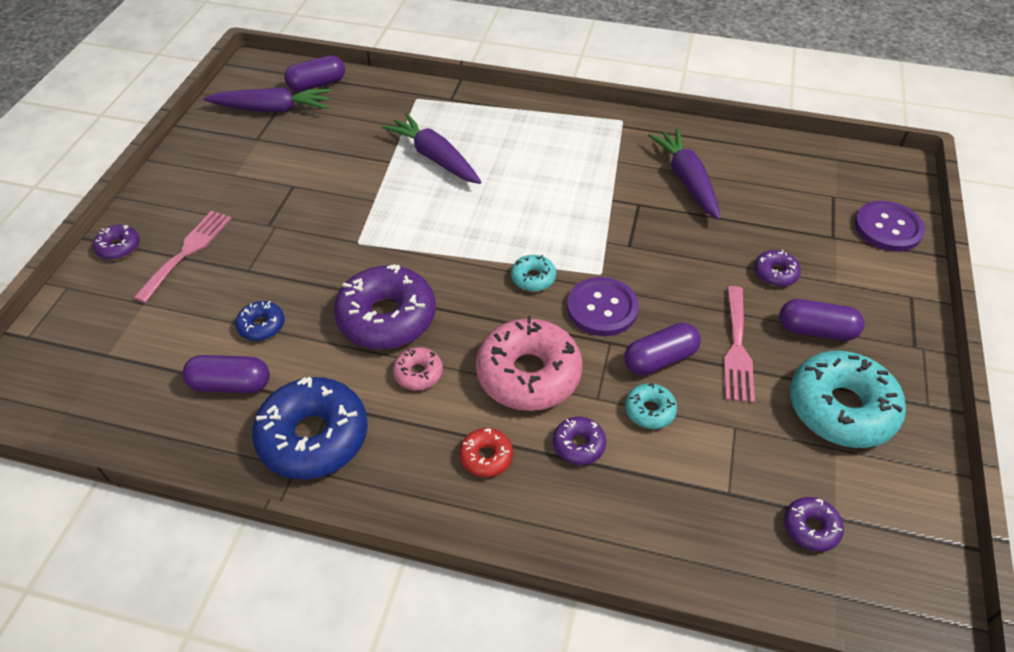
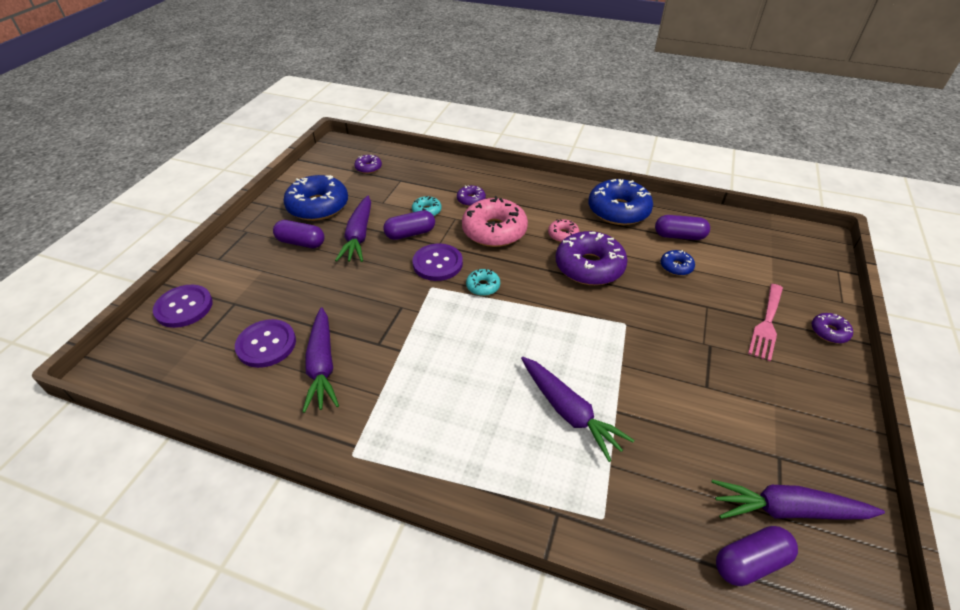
camera: 175 degrees left, 5 degrees down
(486, 457) = (521, 198): red donut -> none
(737, 348) = (359, 236): pink fork -> purple carrot
(759, 195) = (266, 344): none -> purple button
(775, 273) = (301, 278): purple donut -> none
(841, 408) = (318, 206): turquoise donut -> blue donut

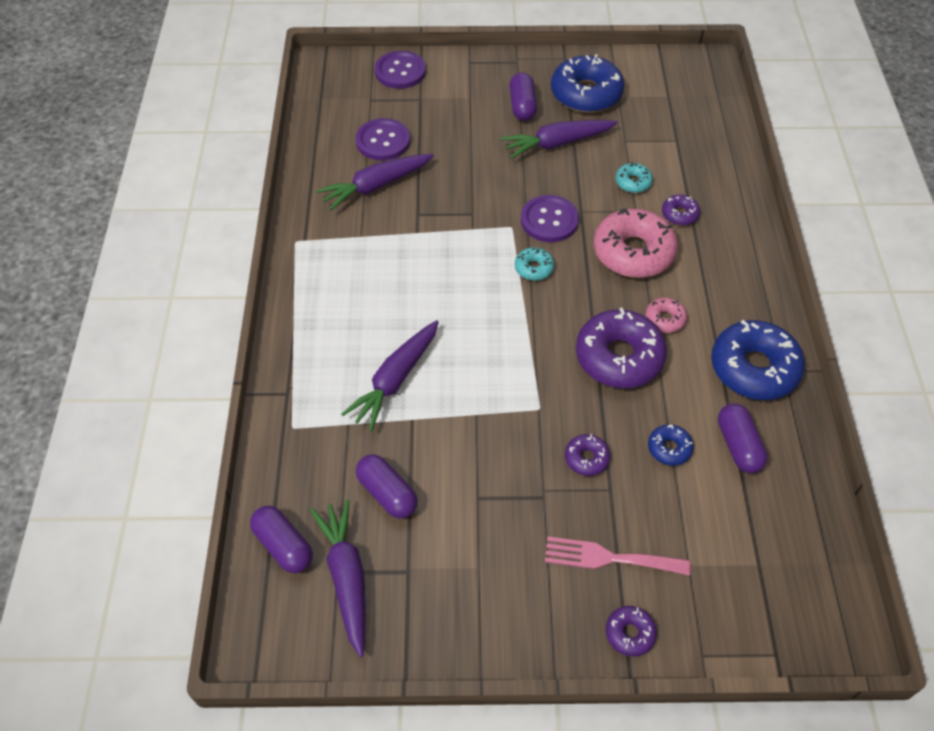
camera: 70 degrees right, 10 degrees up
(368, 168) = (681, 105): purple donut -> purple donut (586, 458)
(410, 233) = (585, 182): purple capsule -> purple capsule (387, 493)

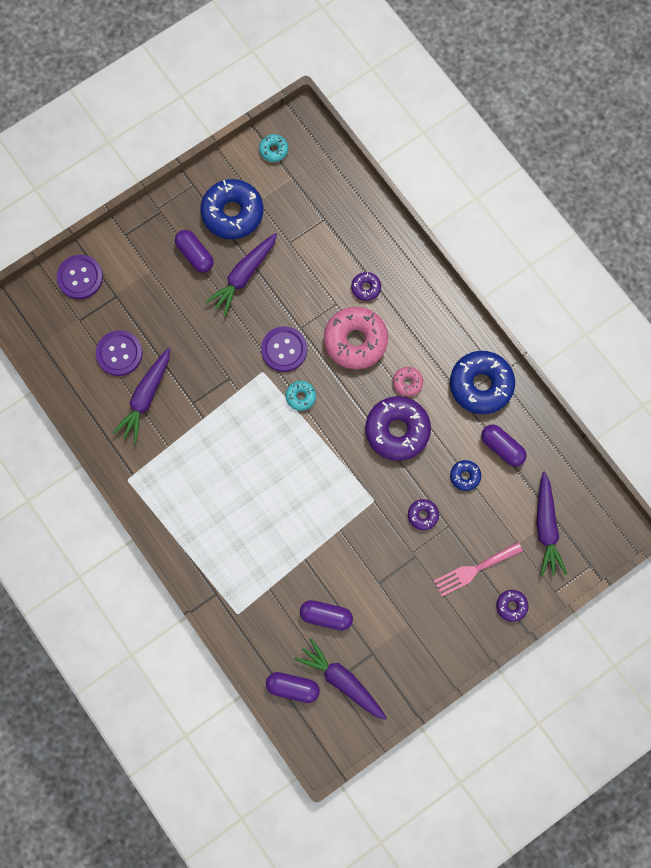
camera: 35 degrees left, 20 degrees up
(395, 380) = (274, 539): purple carrot -> purple carrot (546, 528)
(633, 182) = (318, 279): turquoise donut -> turquoise donut (273, 150)

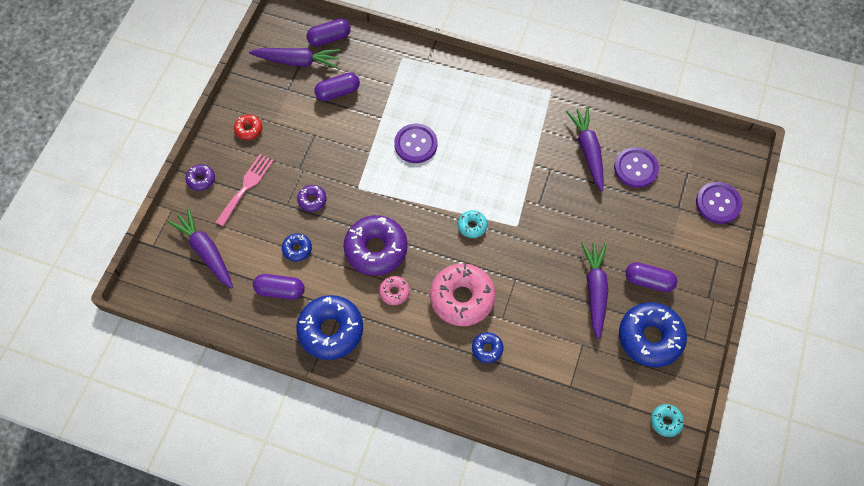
camera: 145 degrees right, 10 degrees down
(284, 349) = (514, 253): purple button -> purple button (415, 144)
(366, 288) = (487, 349): purple donut -> blue donut
(436, 632) = (249, 129): none -> red donut

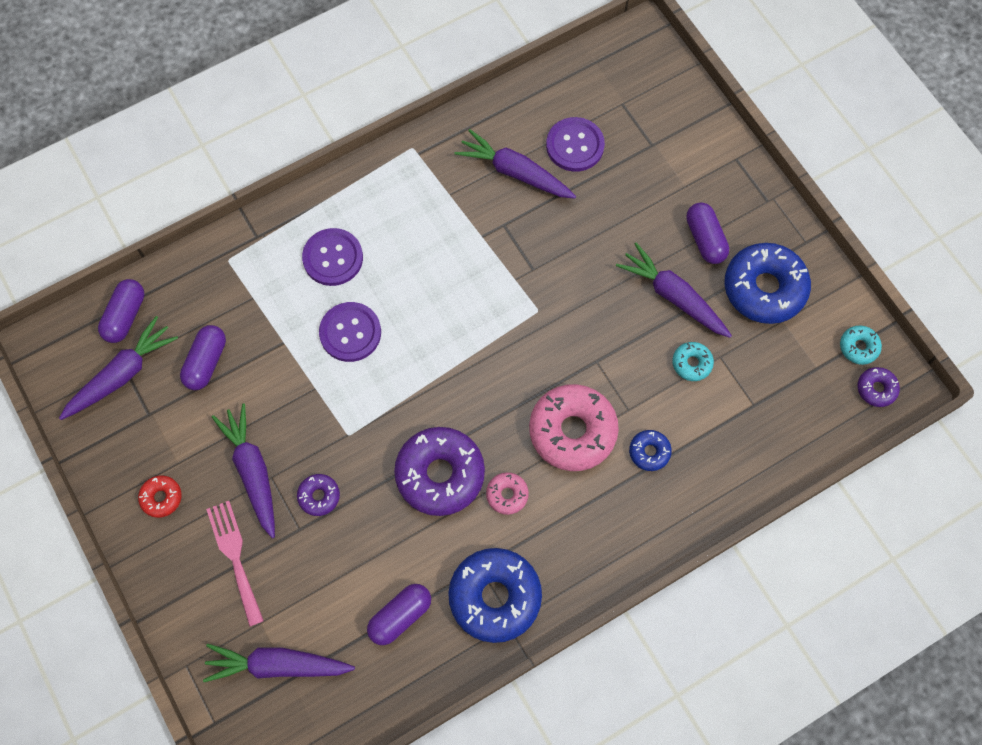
camera: 50 degrees left, 5 degrees up
(201, 179) = (177, 602): purple donut -> purple donut (876, 389)
(297, 249) = (365, 559): blue donut -> none
(298, 159) = (252, 471): none -> purple carrot
(472, 226) = (499, 354): turquoise donut -> turquoise donut (691, 363)
(648, 281) = (705, 239): purple capsule -> purple capsule turned 75 degrees counterclockwise
(718, 203) = (678, 106): purple button -> purple button (333, 258)

